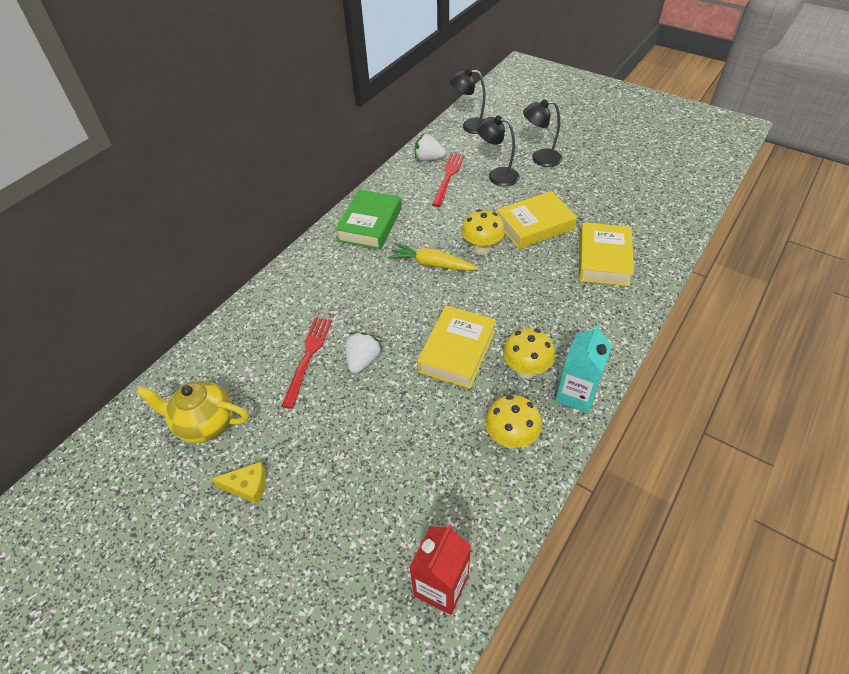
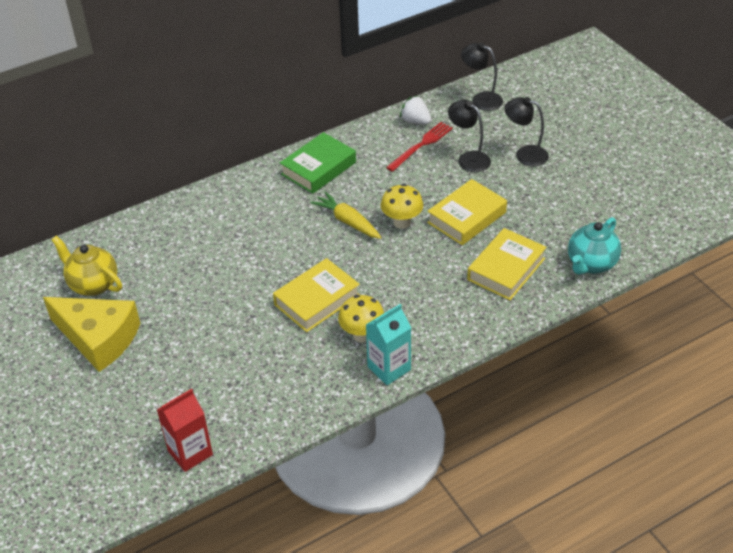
camera: 25 degrees right, 5 degrees down
(247, 486) = (98, 338): yellow cheese -> yellow cheese, size x2.30
(308, 357) = (196, 263): red fork -> none
(363, 360) = (237, 280): white strawberry -> none
(510, 438) = (311, 379): yellow mushroom -> none
(534, 225) = (467, 217): yellow book -> yellow book turned 45 degrees counterclockwise
(667, 231) = (591, 264): none -> turquoise teapot

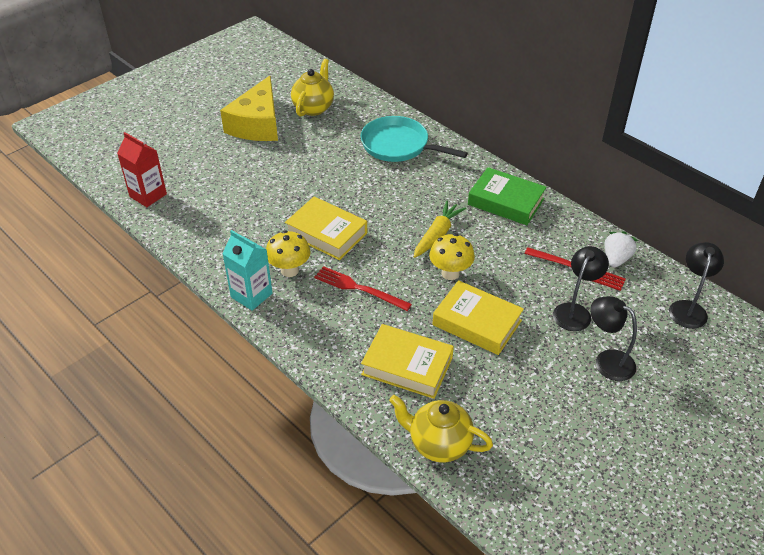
camera: 75 degrees right, 0 degrees up
(199, 225) = (398, 145): none -> turquoise pan
(403, 287) = (359, 288): none -> red fork
(525, 154) = (607, 361): black lamp -> black lamp turned 60 degrees counterclockwise
(591, 264) = (438, 444): turquoise teapot -> yellow teapot

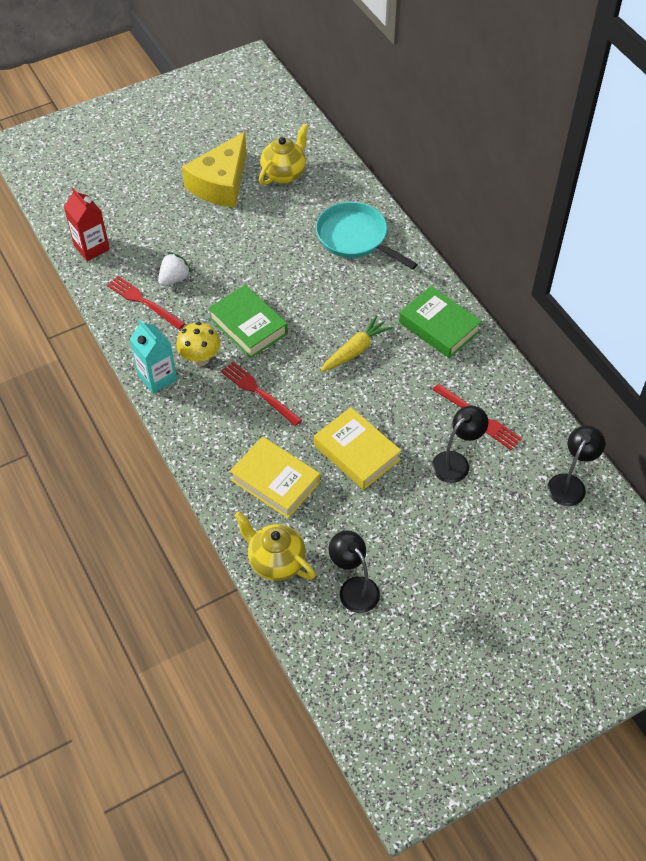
camera: 15 degrees right, 10 degrees up
(215, 231) = (143, 302): none -> red fork
(327, 233) = (248, 326): yellow book -> green book
(450, 273) = (351, 395): yellow mushroom -> none
(607, 361) = (464, 519): black lamp -> black lamp (354, 588)
(616, 259) = (523, 415): white strawberry -> white strawberry (174, 279)

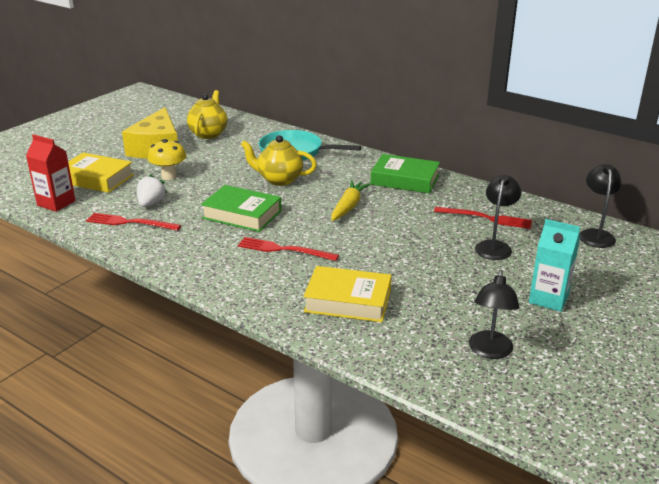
camera: 25 degrees left, 25 degrees down
(157, 378) = (176, 264): turquoise carton -> turquoise carton (548, 299)
(200, 359) = (211, 243): yellow mushroom -> yellow mushroom (169, 176)
(276, 562) = (397, 356): yellow teapot -> yellow teapot (279, 180)
(354, 588) = (489, 351): black lamp -> black lamp turned 105 degrees counterclockwise
(356, 453) = (405, 263): yellow book -> yellow book (96, 179)

